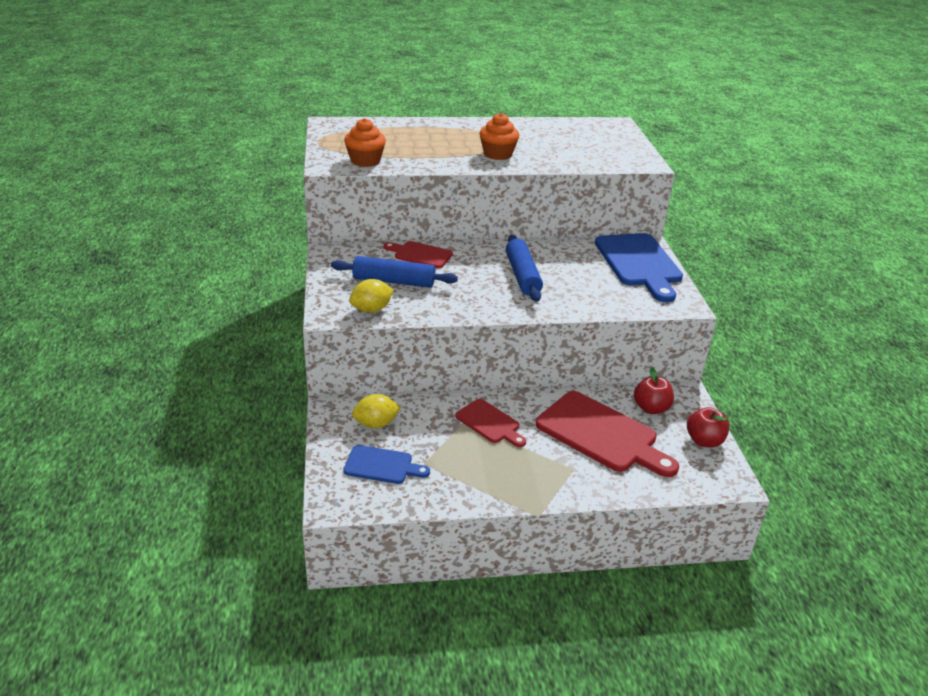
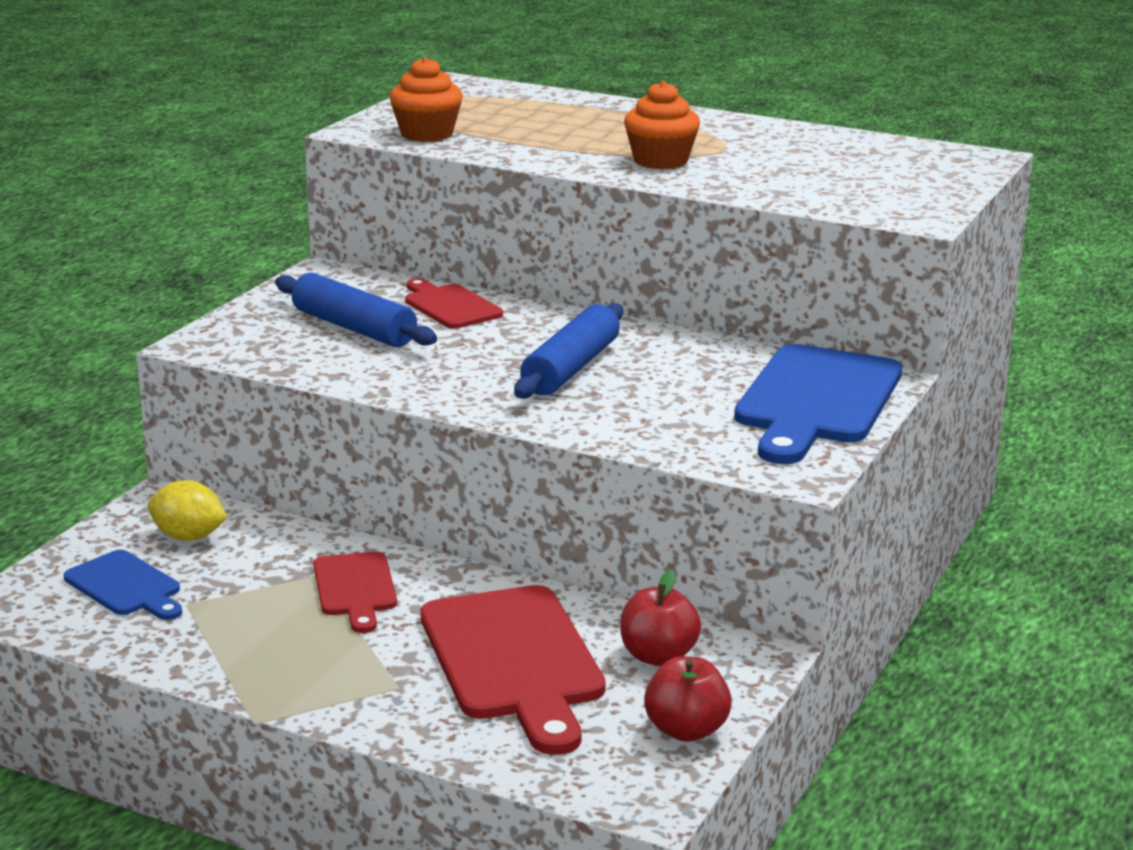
camera: 35 degrees right, 10 degrees down
(371, 309) = (265, 352): yellow lemon -> none

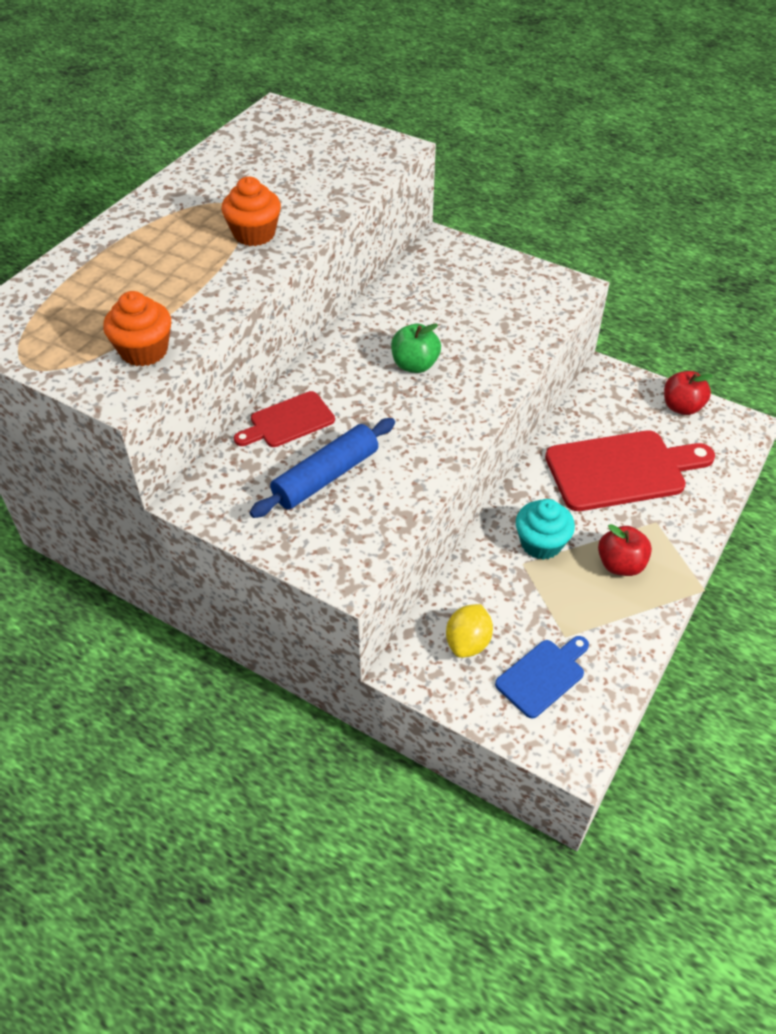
camera: 85 degrees left, 25 degrees up
(355, 588) = (541, 543): red cutting board -> turquoise cupcake
(571, 368) = (415, 365): blue rolling pin -> green apple
(658, 656) = (610, 411): red apple -> red apple (620, 565)
(816, 401) = (471, 269): blue cutting board -> none

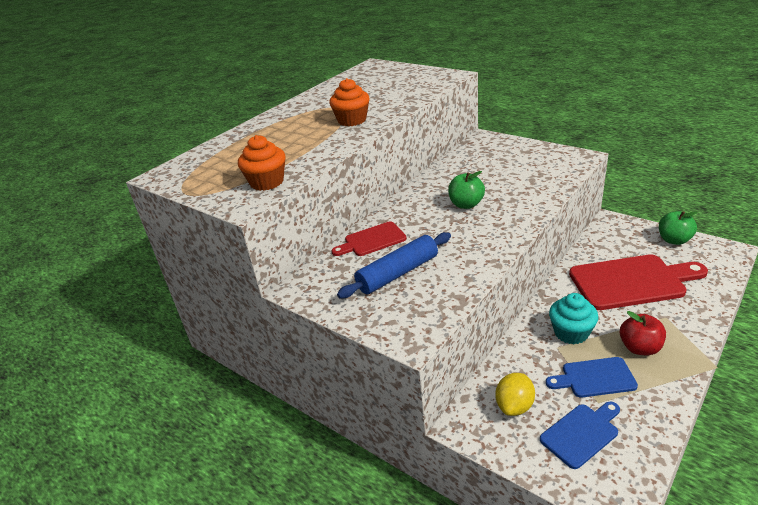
camera: 10 degrees right, 15 degrees down
(564, 605) = (594, 378): none -> blue cutting board
(681, 407) = (674, 240): red apple -> green apple

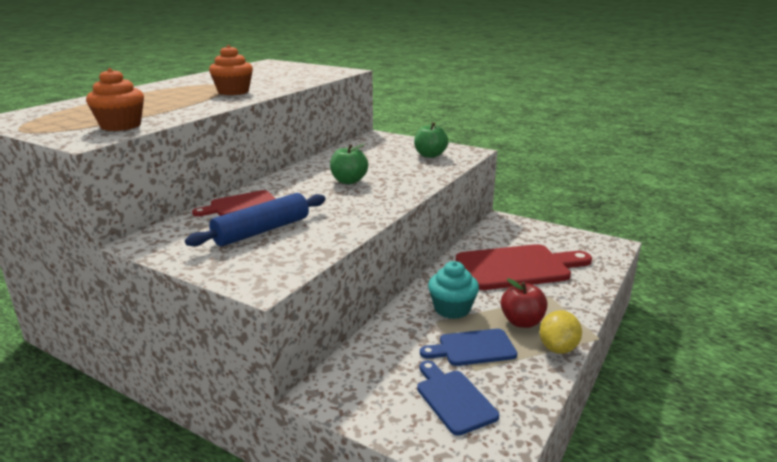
camera: 10 degrees left, 10 degrees down
(514, 406) = (382, 374): yellow lemon -> yellow lemon (558, 348)
(581, 433) = (453, 399): blue cutting board -> blue cutting board turned 75 degrees counterclockwise
(674, 240) = (561, 235): green apple -> green apple (430, 155)

